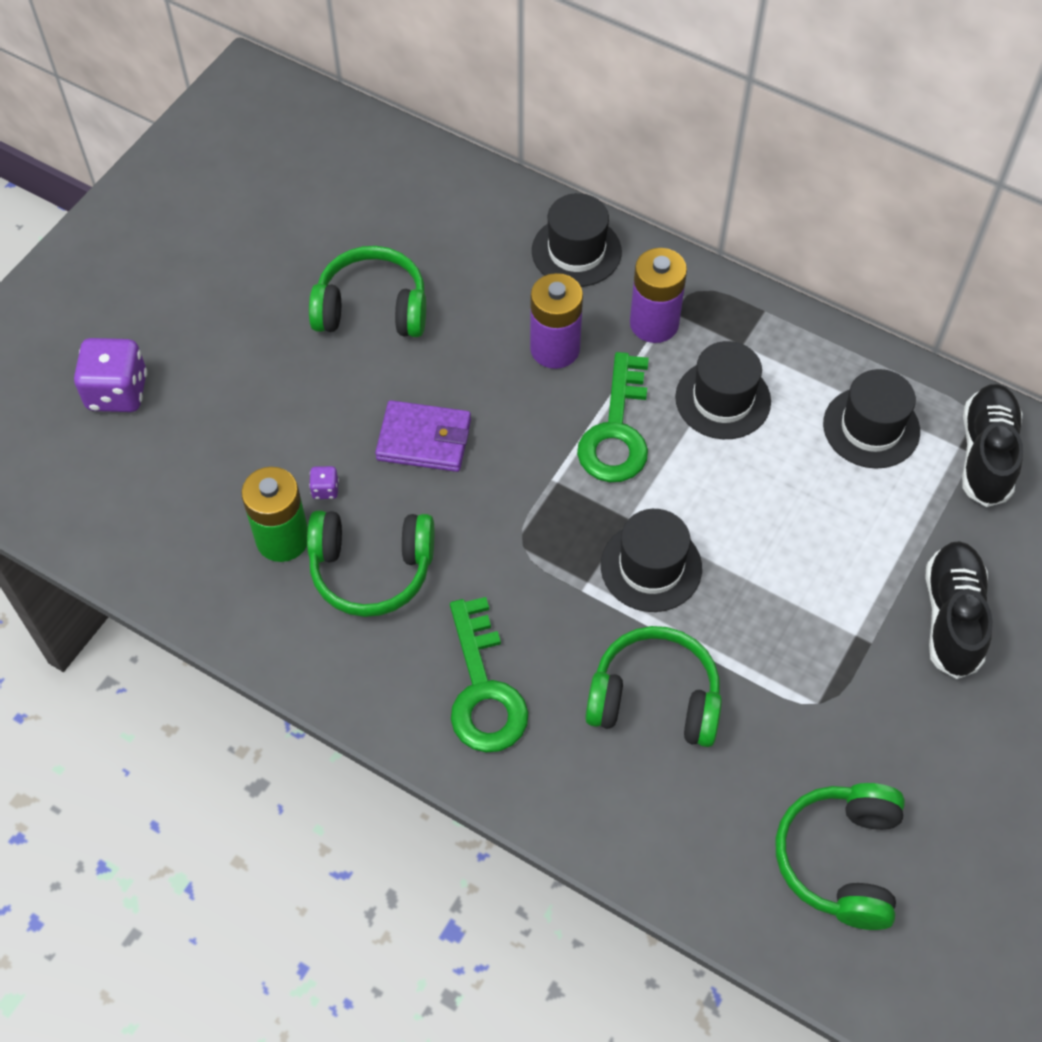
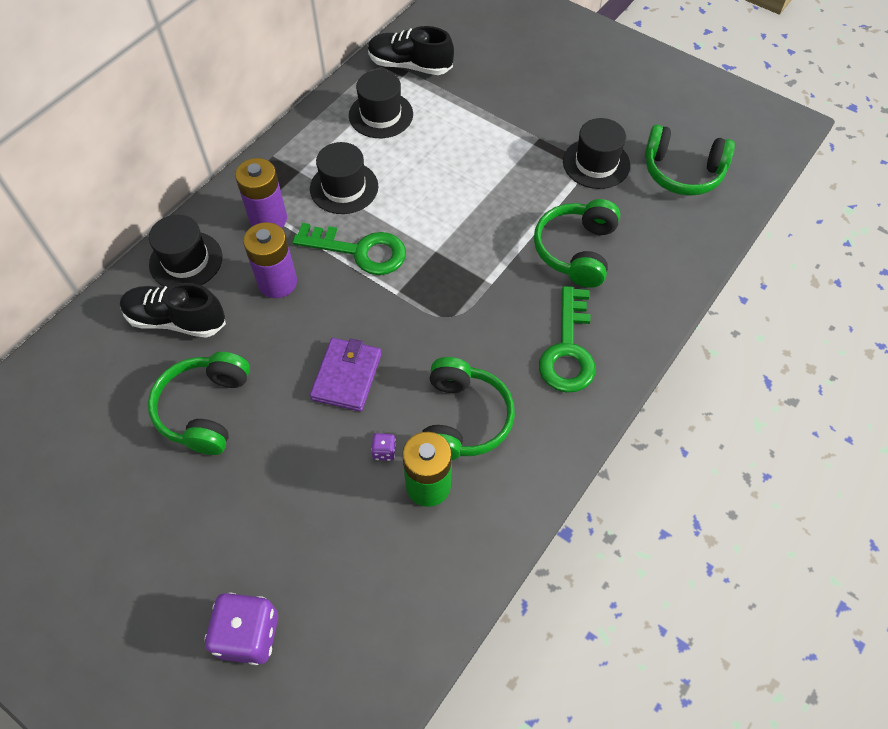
camera: 85 degrees left, 0 degrees up
(483, 689) = (568, 349): green key -> green key turned 105 degrees clockwise
(651, 567) = (475, 242): black hat -> black hat (596, 163)
(952, 617) = (523, 99): black shoe -> black shoe (176, 320)

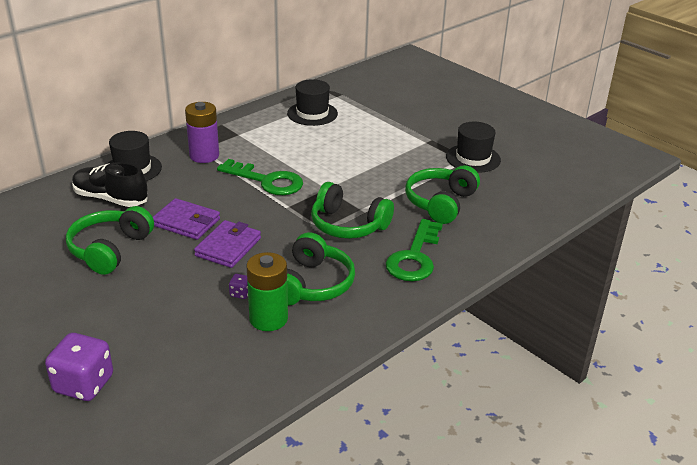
camera: 10 degrees right, 25 degrees down
(277, 282) = (196, 189): purple battery -> none
(283, 344) = (186, 222): none -> purple wallet
(344, 187) = (269, 147): black hat -> none
(410, 65) = (344, 92): black shoe -> none
(682, 172) = (543, 171): green headphones -> green headphones (348, 225)

